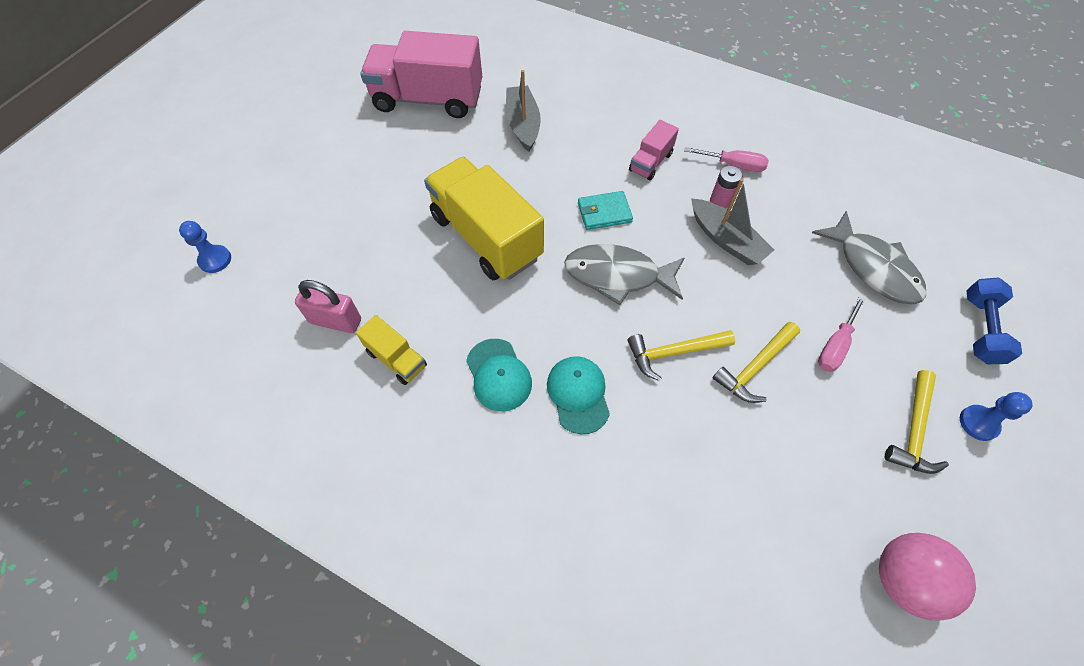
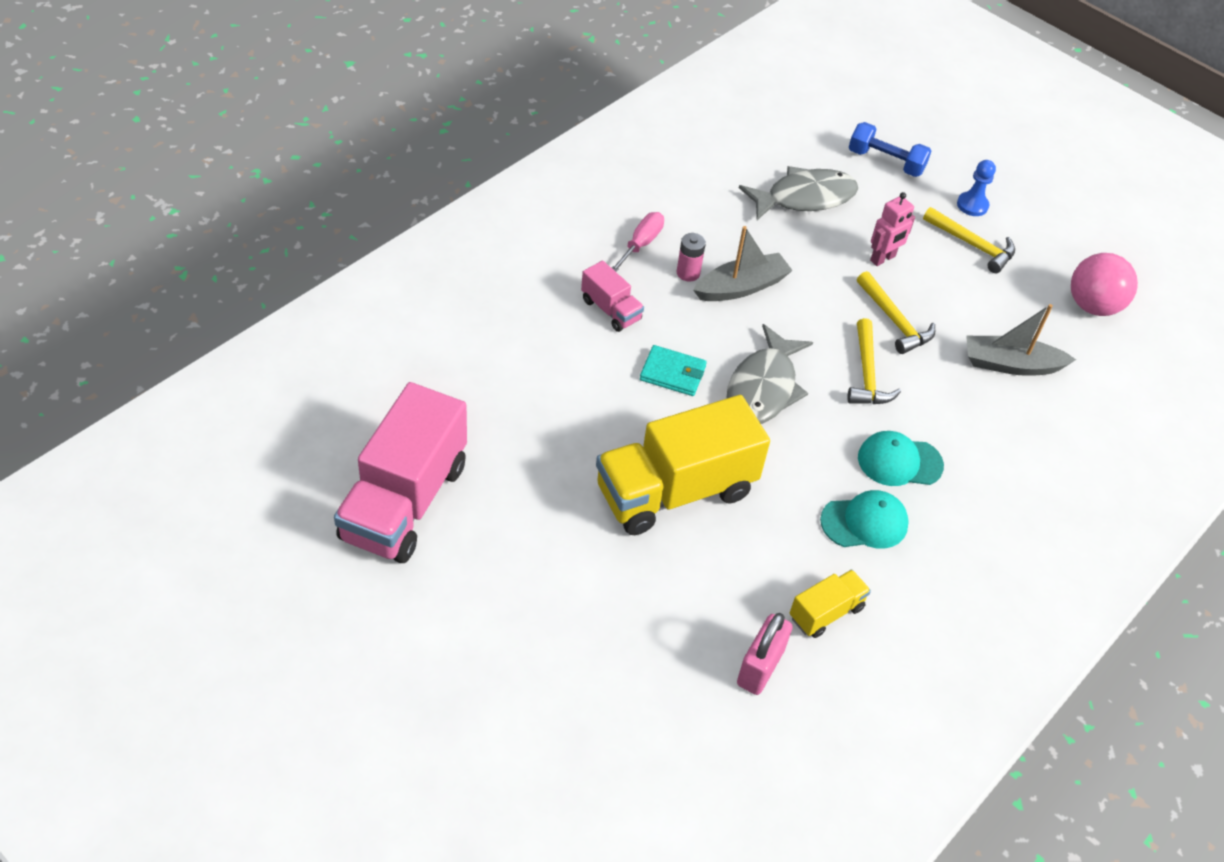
camera: 80 degrees left, 10 degrees down
(215, 260) = (624, 803): blue pawn -> none
(523, 124) = (499, 410): grey boat -> grey boat (1010, 364)
(604, 212) = (673, 373): turquoise wallet -> turquoise wallet turned 75 degrees counterclockwise
(835, 346) = (883, 258): pink screwdriver -> pink robot

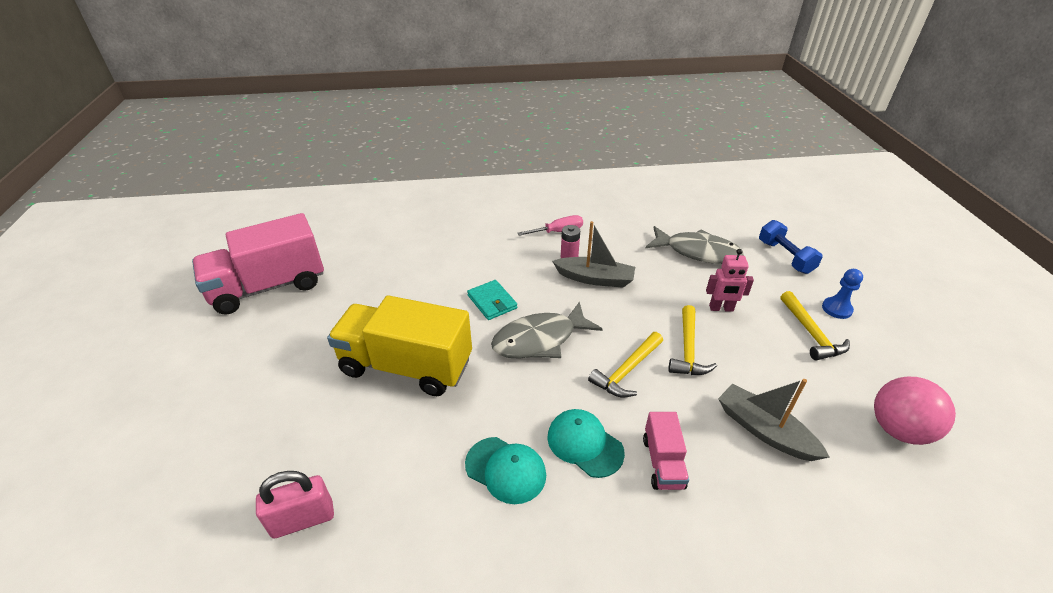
camera: 45 degrees right, 10 degrees down
(611, 310) = (499, 254): pink truck -> pink truck (663, 462)
(826, 612) = (396, 515): yellow truck -> none

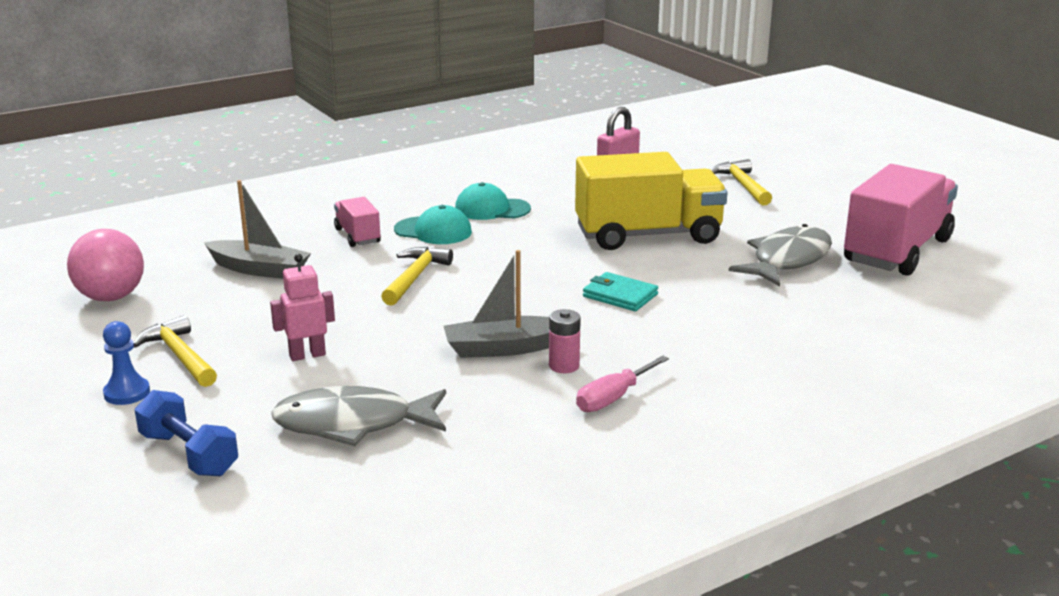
camera: 155 degrees right, 15 degrees down
(540, 340) = (530, 279): grey fish -> grey fish (787, 260)
(688, 349) = (348, 307): yellow hammer -> yellow hammer (743, 185)

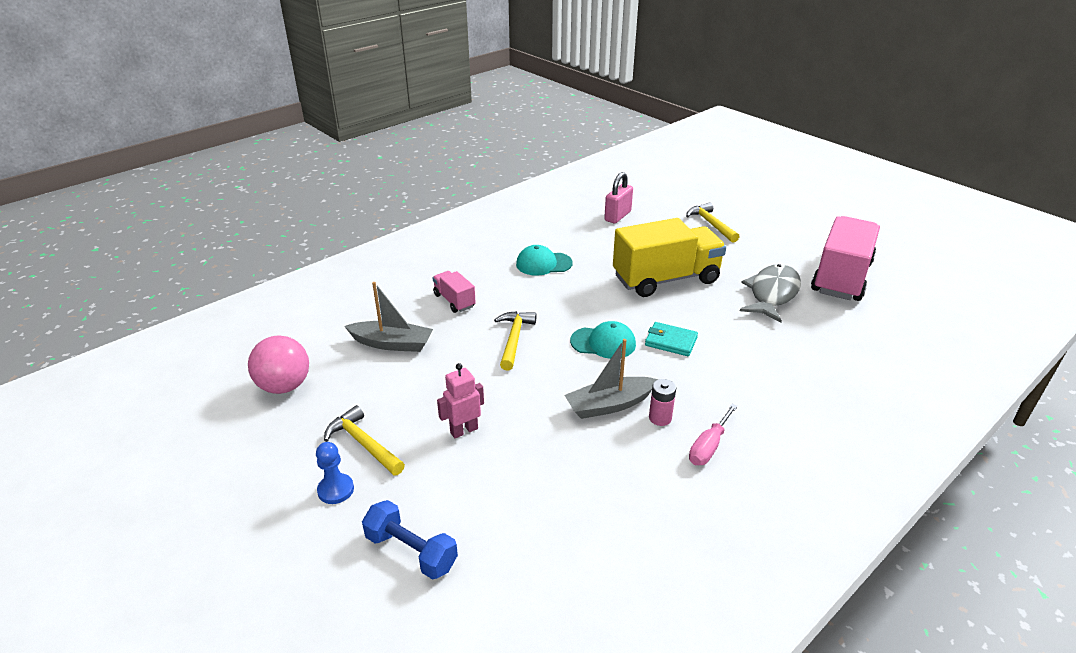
camera: 10 degrees left, 10 degrees up
(353, 424) = (527, 500): grey fish -> none
(433, 231) = (509, 290): turquoise cap -> turquoise cap (603, 343)

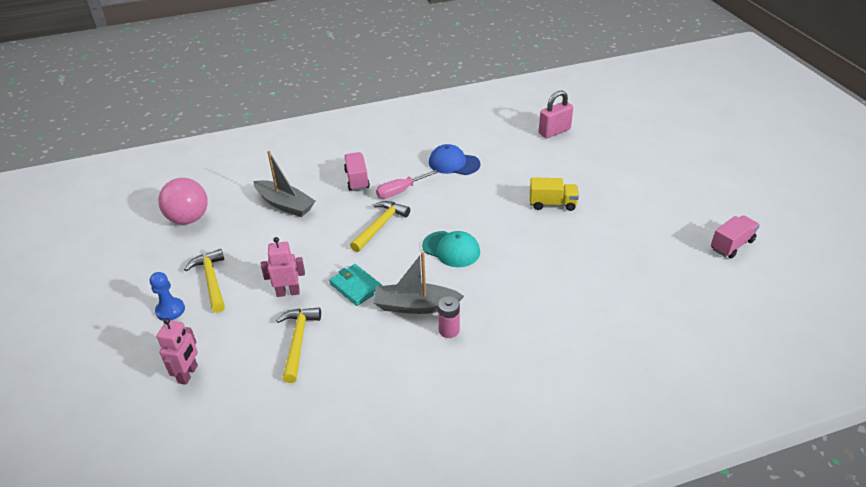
camera: 25 degrees right, 5 degrees up
(411, 551) = (188, 374): blue dumbbell -> pink robot
(543, 264) = (453, 163): turquoise cap -> blue cap
(666, 279) = (552, 204): yellow truck -> yellow truck, size x0.47
(670, 341) = (511, 264): turquoise wallet -> turquoise wallet (356, 286)
(708, 447) = (471, 368): pink screwdriver -> pink screwdriver (400, 191)
(711, 224) = (639, 159): yellow hammer -> yellow hammer (298, 341)
(772, 294) = (644, 244): grey fish -> none
(841, 277) = (732, 245): pink truck -> pink truck, size x0.47

